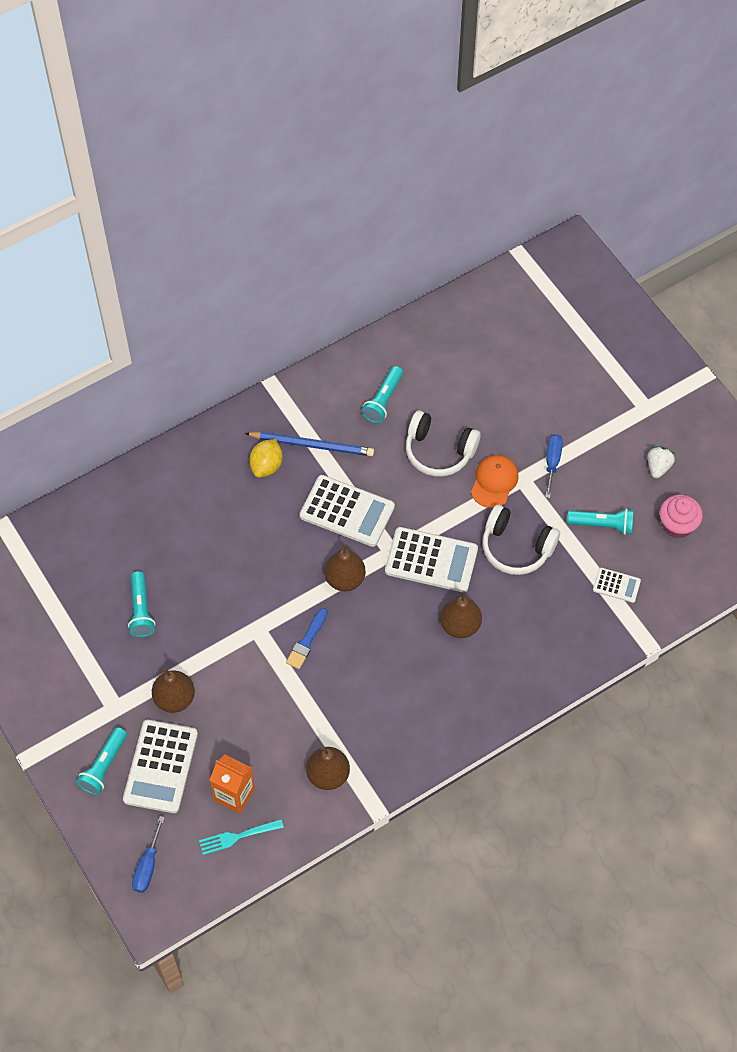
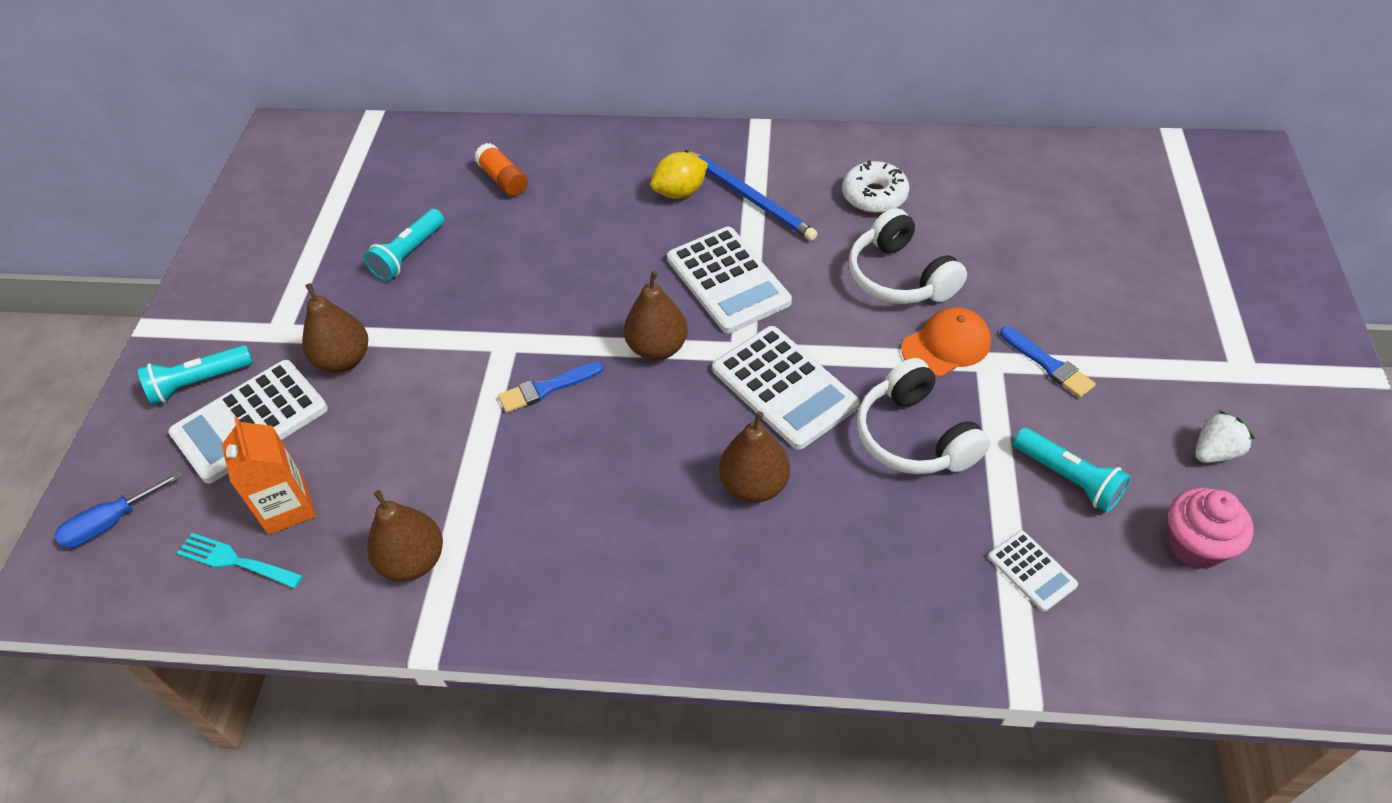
camera: 40 degrees right, 10 degrees down
(146, 522) = (503, 180): none -> orange glue stick
(383, 400) = (874, 196): turquoise flashlight -> white donut
(552, 462) = (1048, 364): blue screwdriver -> blue brush

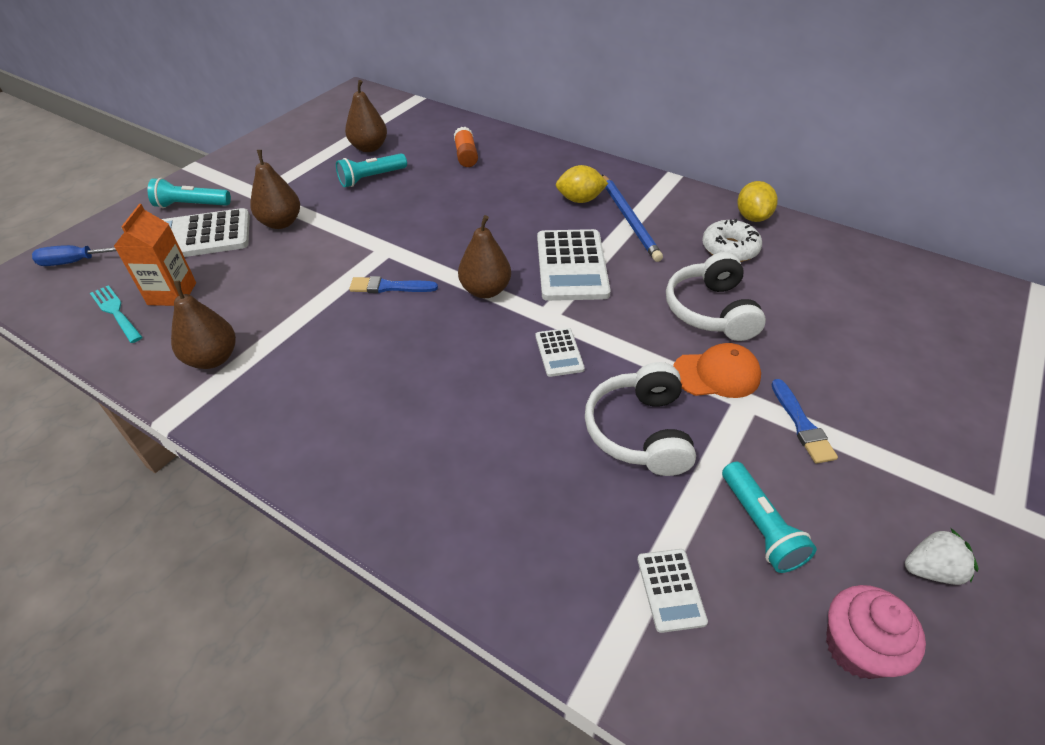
camera: 25 degrees right, 5 degrees down
(754, 485) = (482, 412): brown pear -> brown pear (369, 148)
(784, 387) = (559, 352): white calculator -> white calculator, size x0.51
(873, 147) = (752, 217): none -> yellow lemon

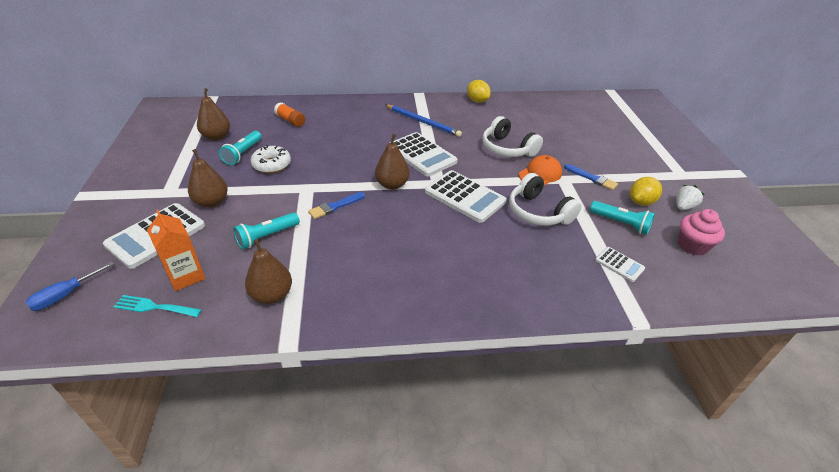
camera: 40 degrees left, 5 degrees down
(191, 205) = (120, 219): turquoise flashlight -> turquoise flashlight (267, 237)
(559, 352) = (464, 197): white calculator -> white calculator, size x1.98
(580, 200) = (386, 121): yellow lemon -> yellow lemon (641, 202)
(729, 249) = (484, 118): white donut -> white donut (272, 164)

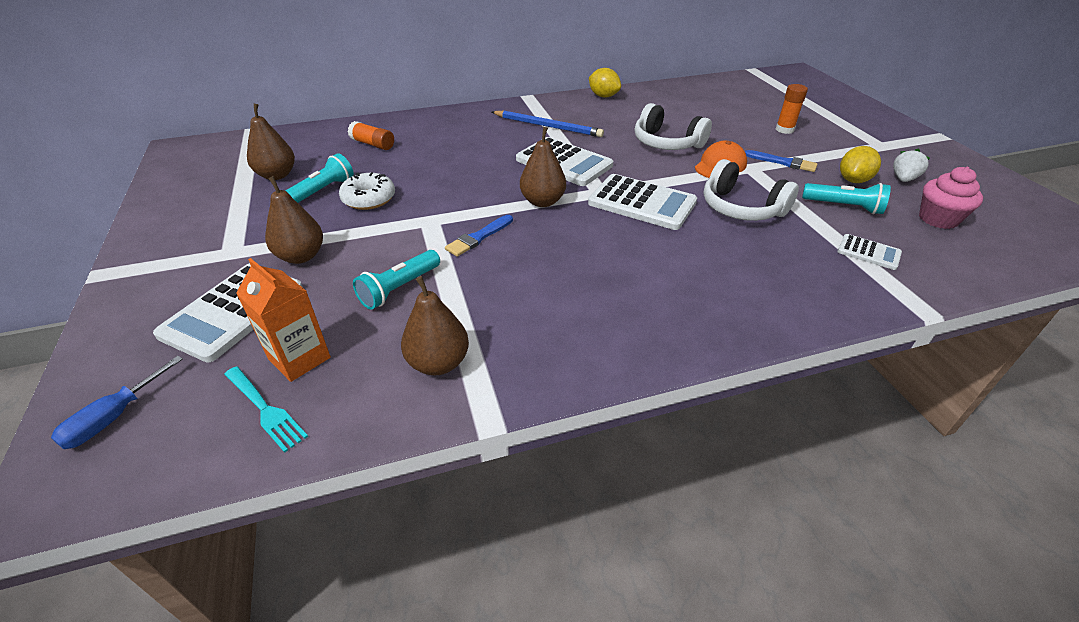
camera: 10 degrees left, 0 degrees up
(154, 307) = (266, 410): turquoise fork -> turquoise fork turned 135 degrees counterclockwise
(243, 154) = (322, 191): turquoise flashlight -> turquoise flashlight turned 150 degrees counterclockwise
(608, 149) = (784, 130): none -> orange glue stick

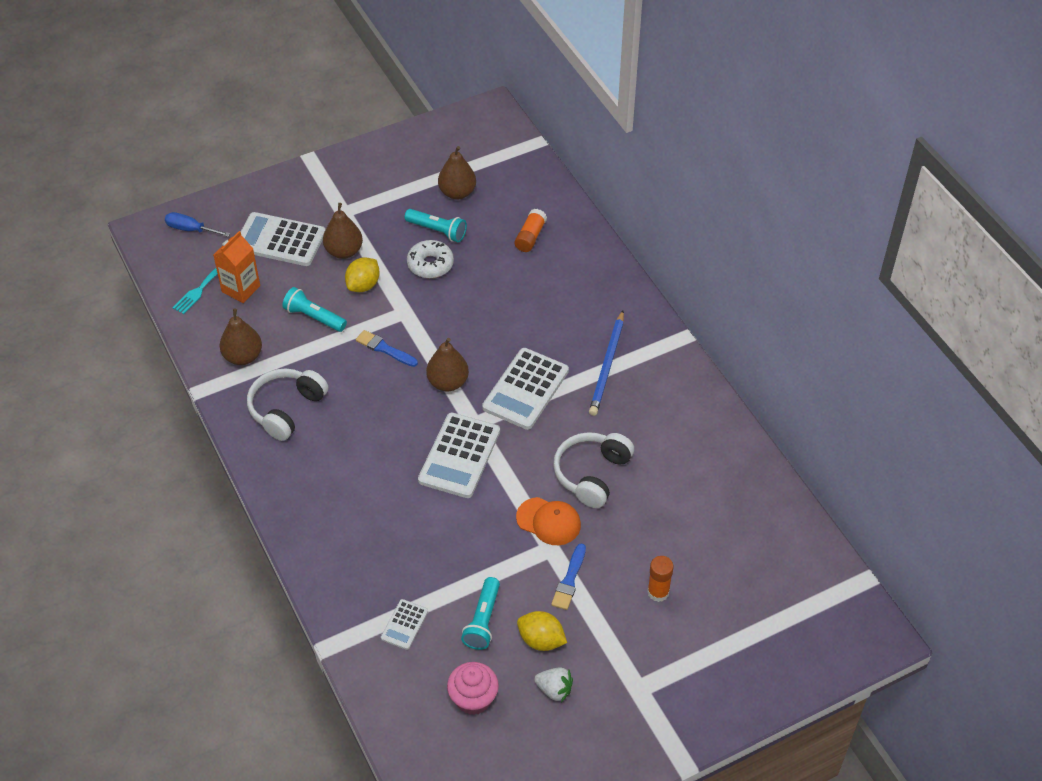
camera: 80 degrees right, 10 degrees up
(603, 96) = (709, 408): yellow lemon -> yellow lemon (363, 285)
(741, 208) = (465, 534): white headphones -> white headphones (286, 409)

